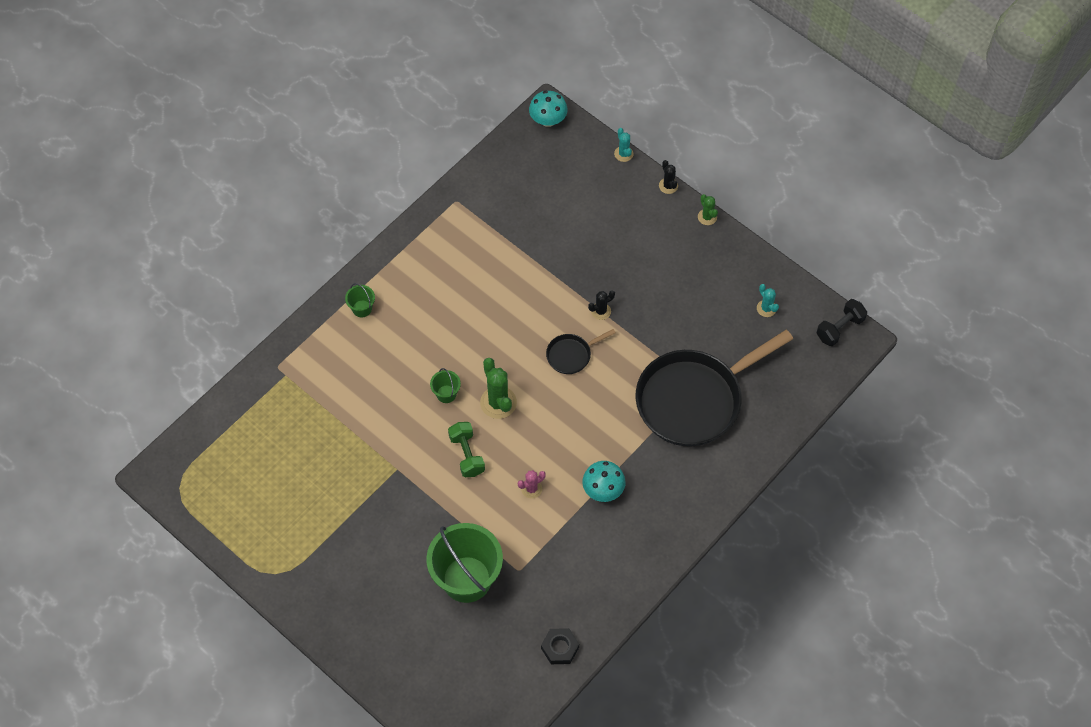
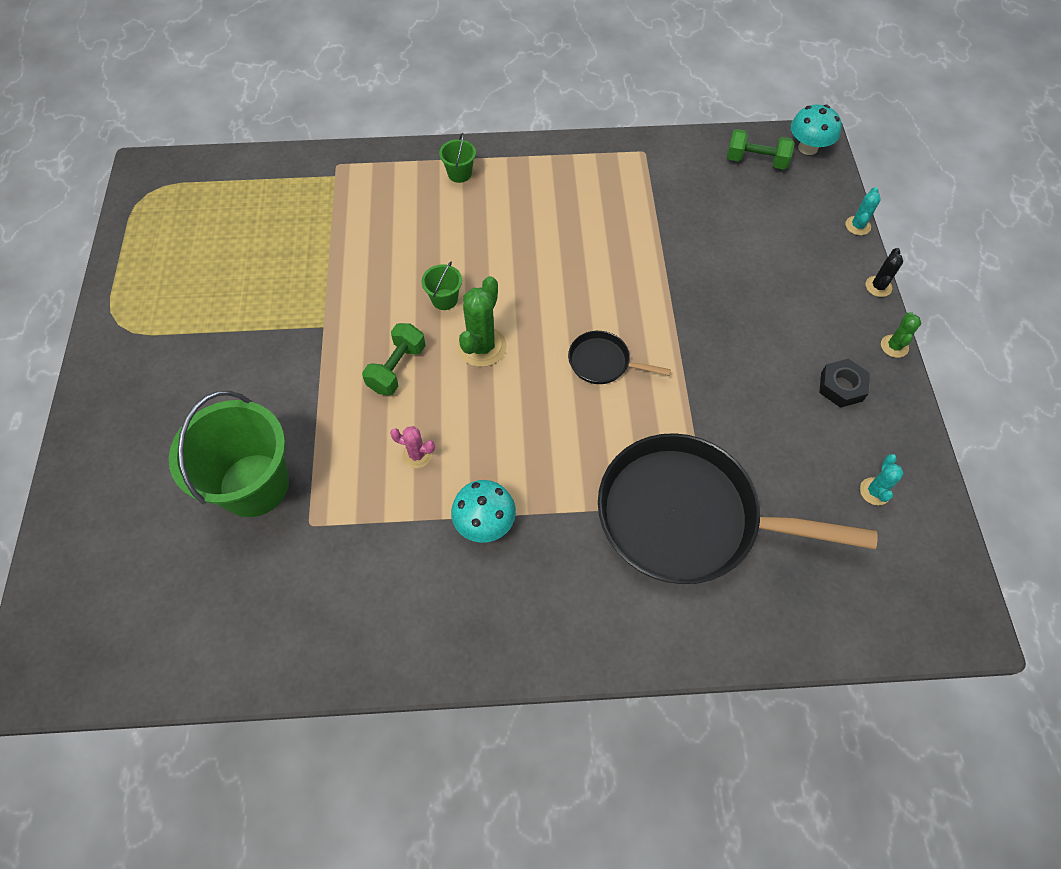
camera: 45 degrees right, 0 degrees up
(527, 154) = (756, 161): none -> green dumbbell
(560, 648) = (248, 649): black nut -> black nut (841, 386)
(601, 311) = (679, 346): black cactus -> none
(840, 328) = (952, 590): black dumbbell -> none

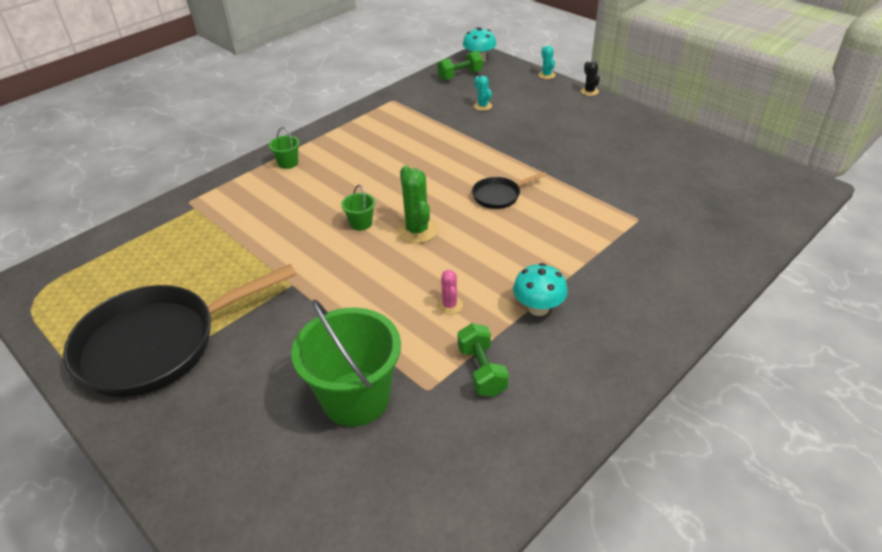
camera: 40 degrees left, 20 degrees down
(397, 368) = (375, 273): green dumbbell -> green dumbbell (482, 371)
(417, 455) = (449, 305): pink cactus -> pink cactus turned 75 degrees counterclockwise
(688, 517) = (639, 230): black pan -> black pan (158, 344)
(841, 386) = (630, 136): black nut -> none
(874, 491) = (703, 164): turquoise cactus -> turquoise cactus (482, 106)
(894, 346) = (629, 108): green cactus -> none

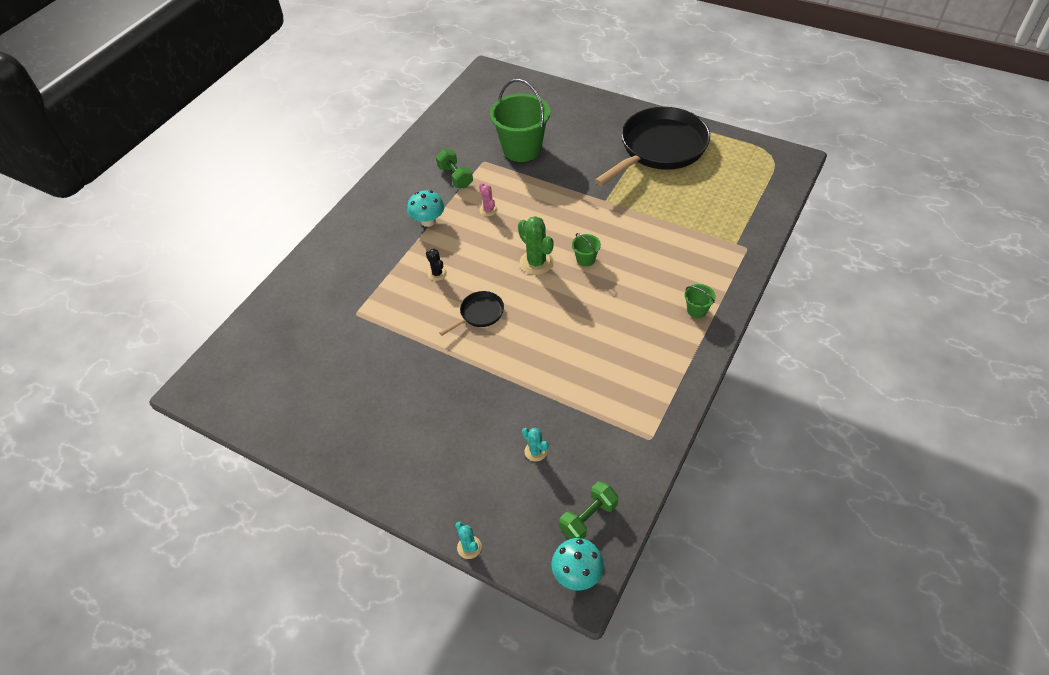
camera: 165 degrees right, 10 degrees up
(589, 91) = (407, 516): black cactus -> black cactus (437, 273)

